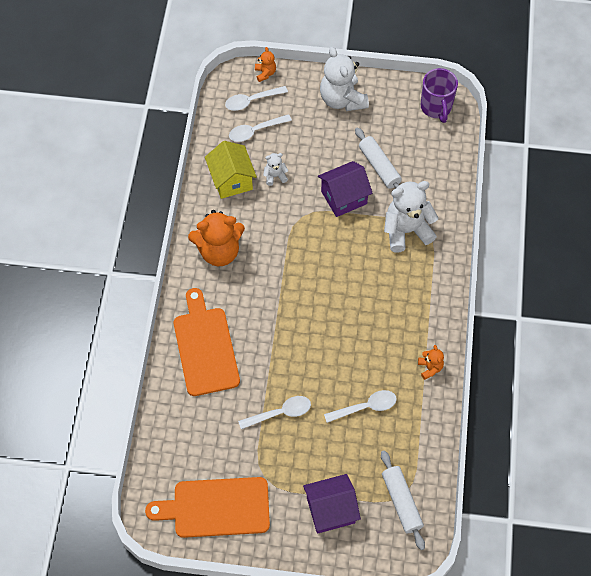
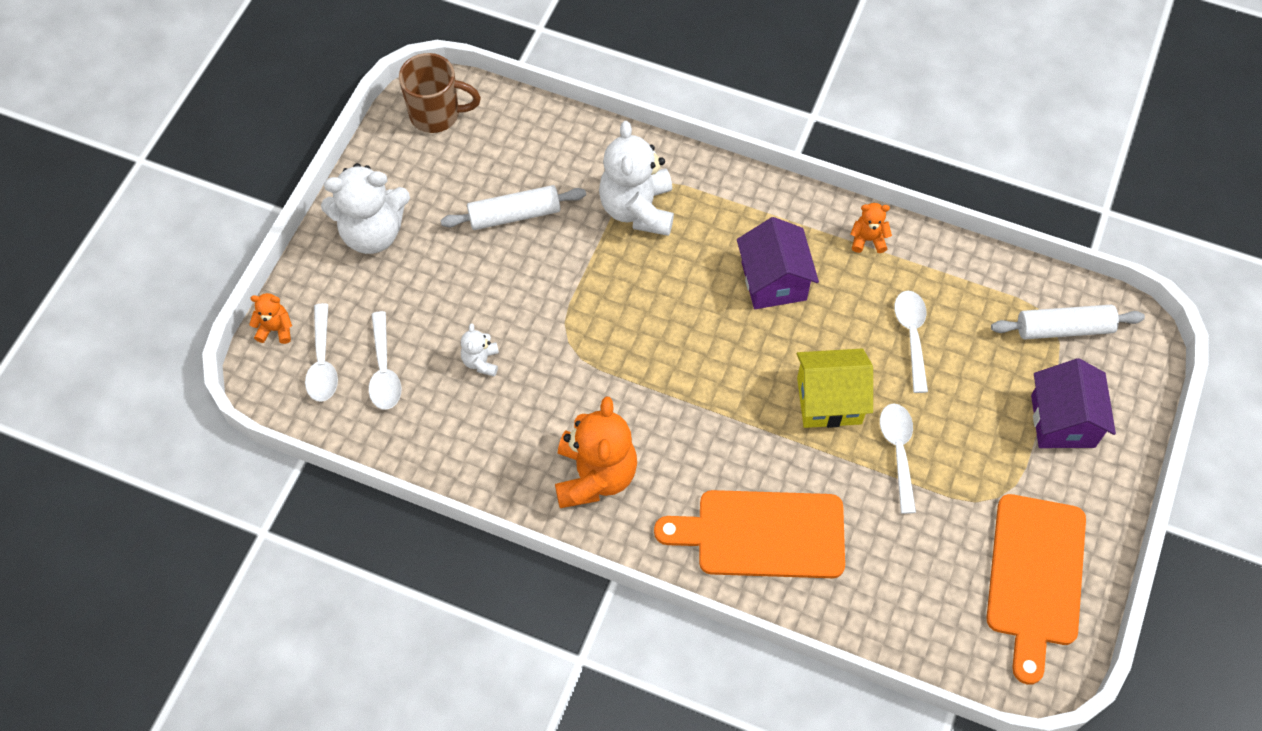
camera: 75 degrees left, 0 degrees up
(231, 180) = (466, 427): yellow house -> yellow house (829, 400)
(344, 197) = (553, 275): purple house -> purple house (773, 281)
(436, 107) = (437, 114): purple mug -> brown mug

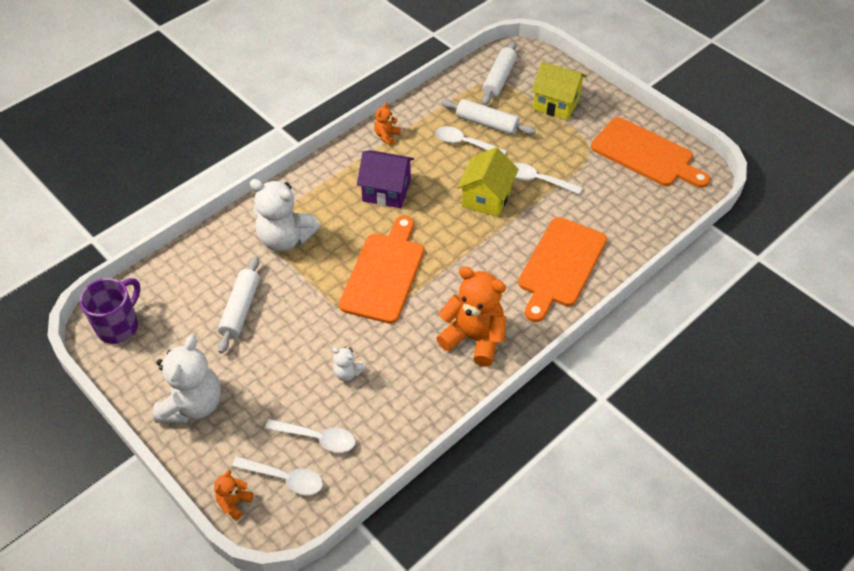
camera: 65 degrees left, 10 degrees down
(437, 114) = (119, 326): brown mug -> purple mug
(641, 336) = (384, 274): none -> orange cutting board
(966, 348) = (487, 123): none -> white rolling pin
(1062, 421) = (556, 103): purple house -> yellow house

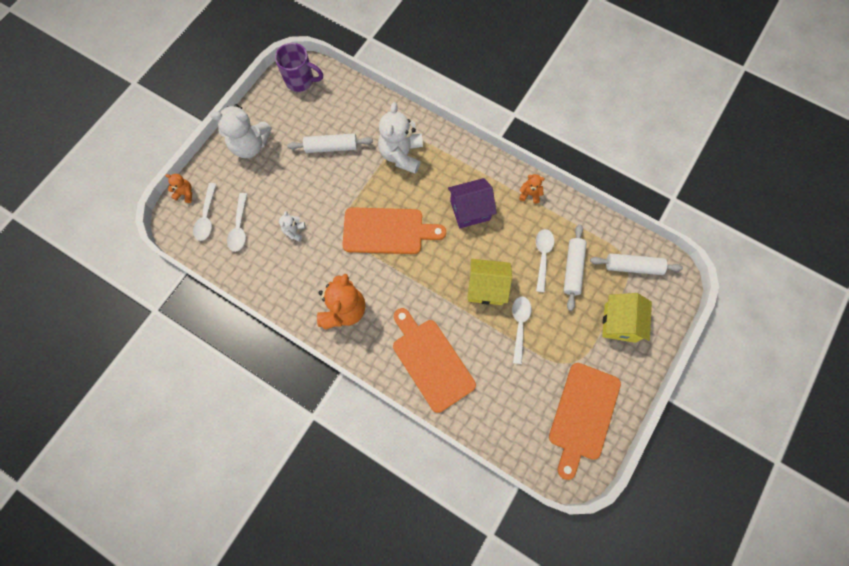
camera: 75 degrees right, 20 degrees up
(386, 191) = (470, 210): purple house -> purple house turned 75 degrees clockwise
(561, 265) = (431, 361): orange cutting board -> orange cutting board turned 45 degrees clockwise

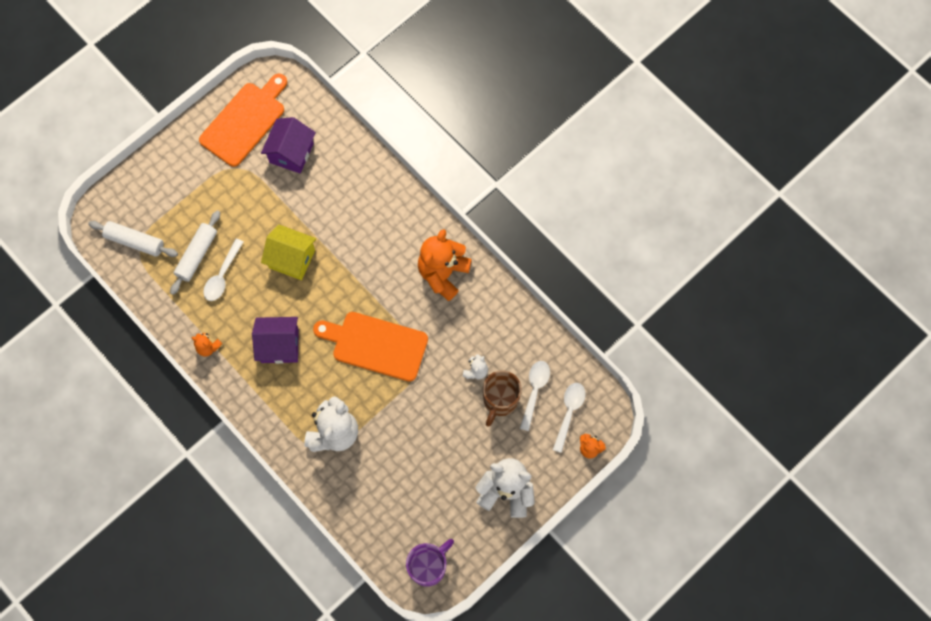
camera: 165 degrees left, 0 degrees up
(268, 212) = (500, 401): none -> brown mug
(300, 81) = (428, 566): purple mug -> purple mug turned 105 degrees clockwise
(331, 147) = (412, 463): white rolling pin -> none
(431, 361) = (370, 202): orange cutting board -> none
(519, 325) = (272, 214): white spoon -> none
(524, 393) = (291, 153): none -> purple house
(620, 323) = (174, 191): yellow house -> none

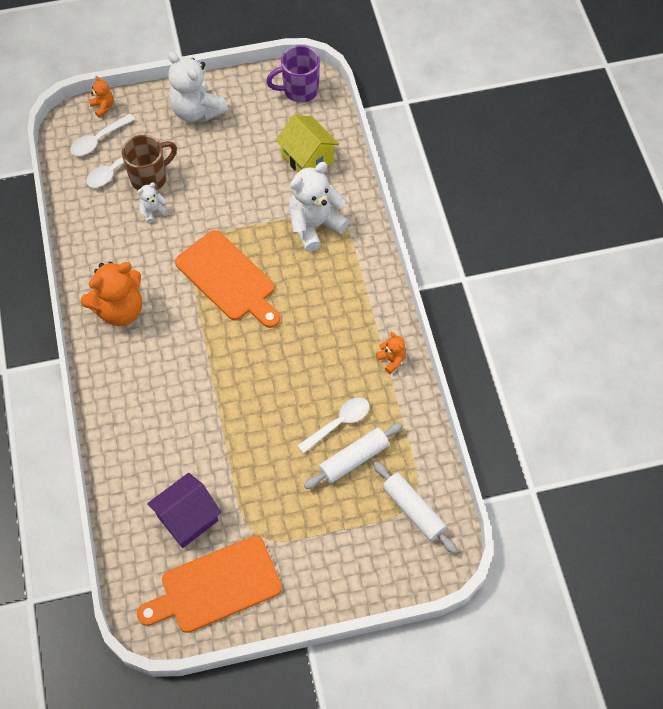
camera: 150 degrees left, 10 degrees down
(280, 345) = (320, 325): purple house -> none
(292, 259) = (257, 402): yellow house -> yellow house (307, 158)

